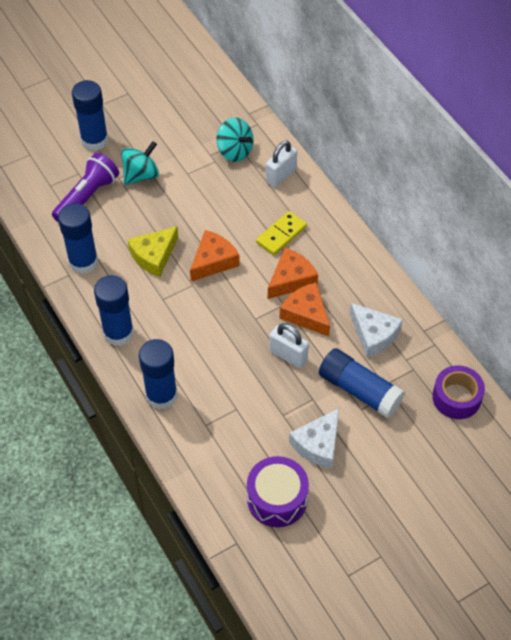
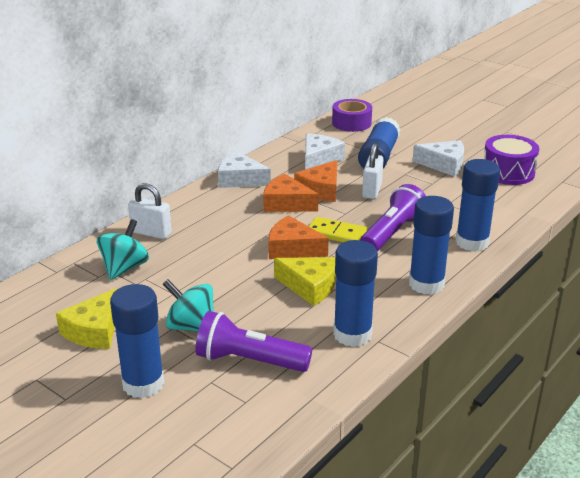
camera: 110 degrees left, 25 degrees down
(163, 125) = (94, 331): none -> yellow cheese
(205, 341) = (392, 233): none -> purple flashlight
(281, 234) = (234, 218): yellow domino -> yellow domino (336, 234)
(353, 257) = (240, 180): none -> white cheese

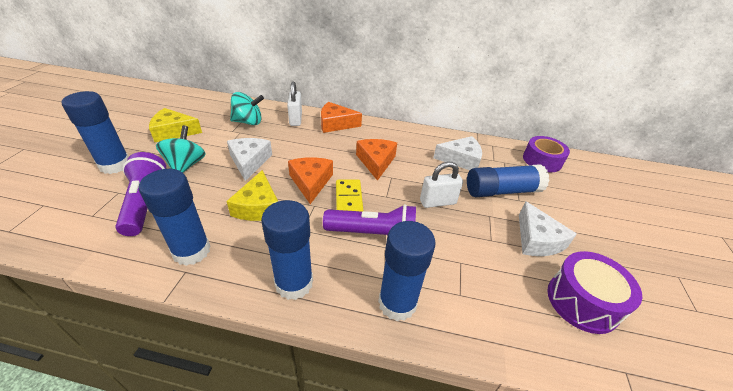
camera: 60 degrees right, 10 degrees up
(240, 180) = (392, 133): white cheese -> white cheese (249, 162)
(321, 190) = (412, 173): orange cheese -> orange cheese (335, 124)

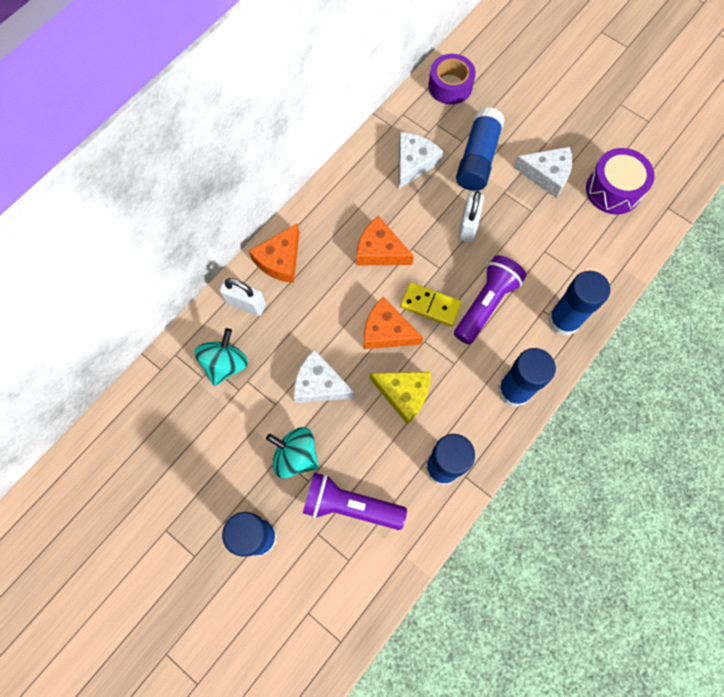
camera: 60 degrees left, 30 degrees up
(173, 132) = (208, 462): yellow cheese -> none

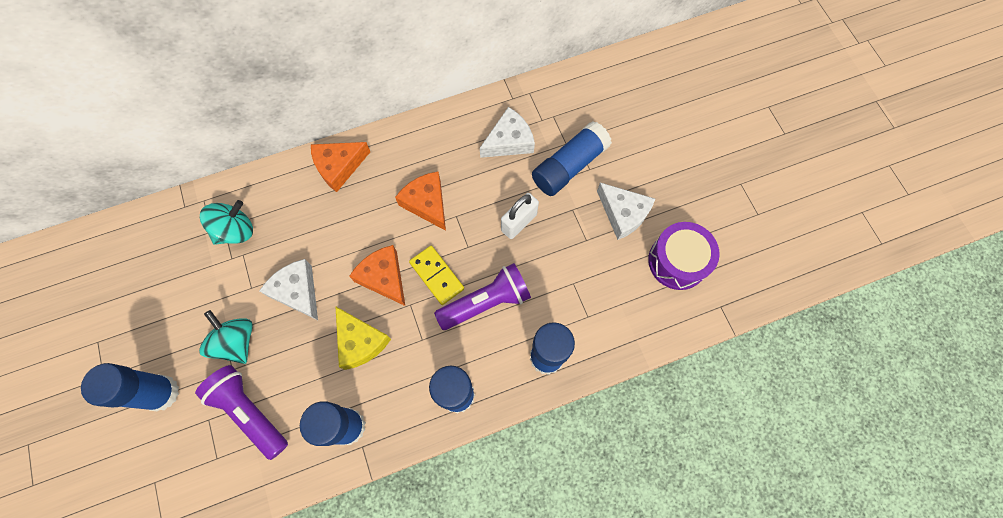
camera: 30 degrees right, 0 degrees up
(246, 304) = (286, 189): white padlock -> none
(450, 86) = (589, 88): purple tape -> none

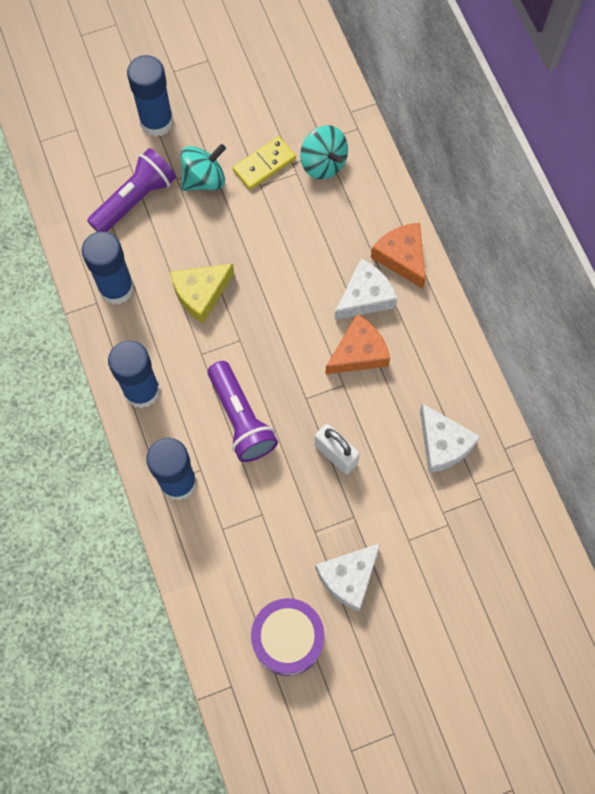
camera: 90 degrees right, 0 degrees up
(297, 291) = (255, 229): white cheese -> white cheese (365, 297)
(384, 277) = (270, 312): orange cheese -> none
(436, 276) = (271, 366): yellow domino -> yellow domino (264, 164)
(569, 166) = (411, 515): blue glue stick -> none

